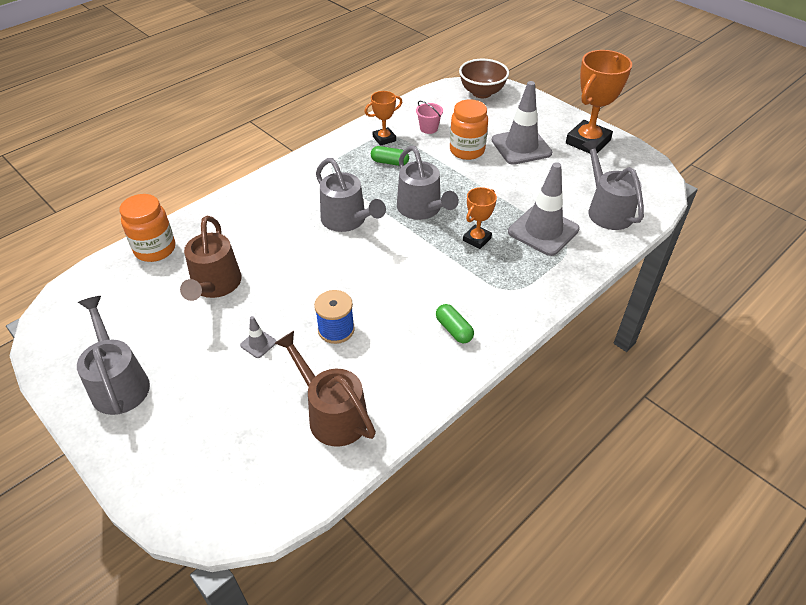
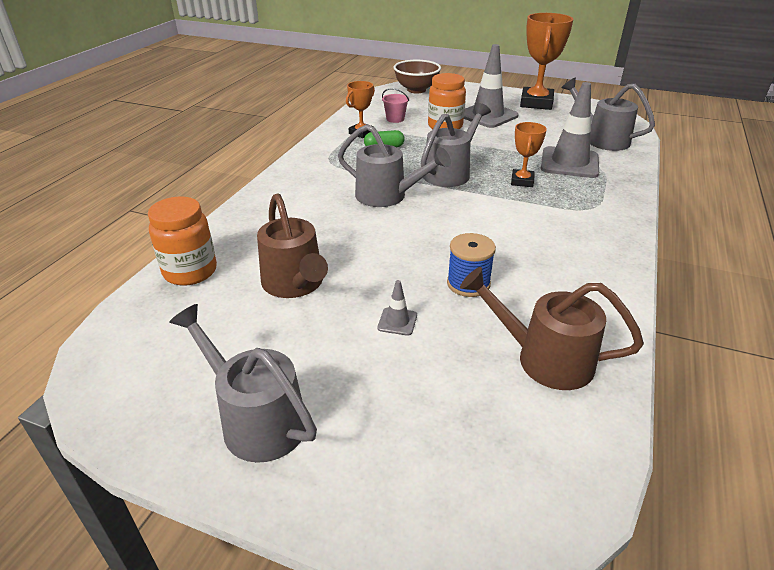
camera: 25 degrees left, 10 degrees down
(422, 209) = (450, 172): grey watering can -> grey watering can turned 90 degrees counterclockwise
(454, 330) = (579, 250): green capsule -> none

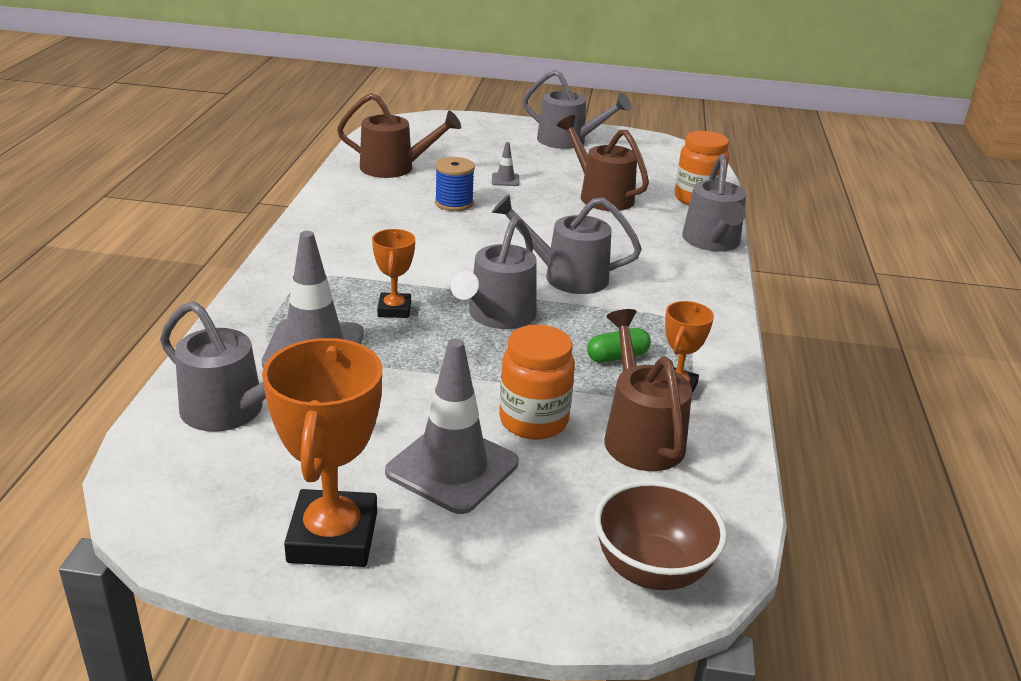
camera: 165 degrees right, 5 degrees down
(237, 217) = (712, 242): none -> grey watering can
(395, 119) = (639, 435): pink bucket -> brown watering can

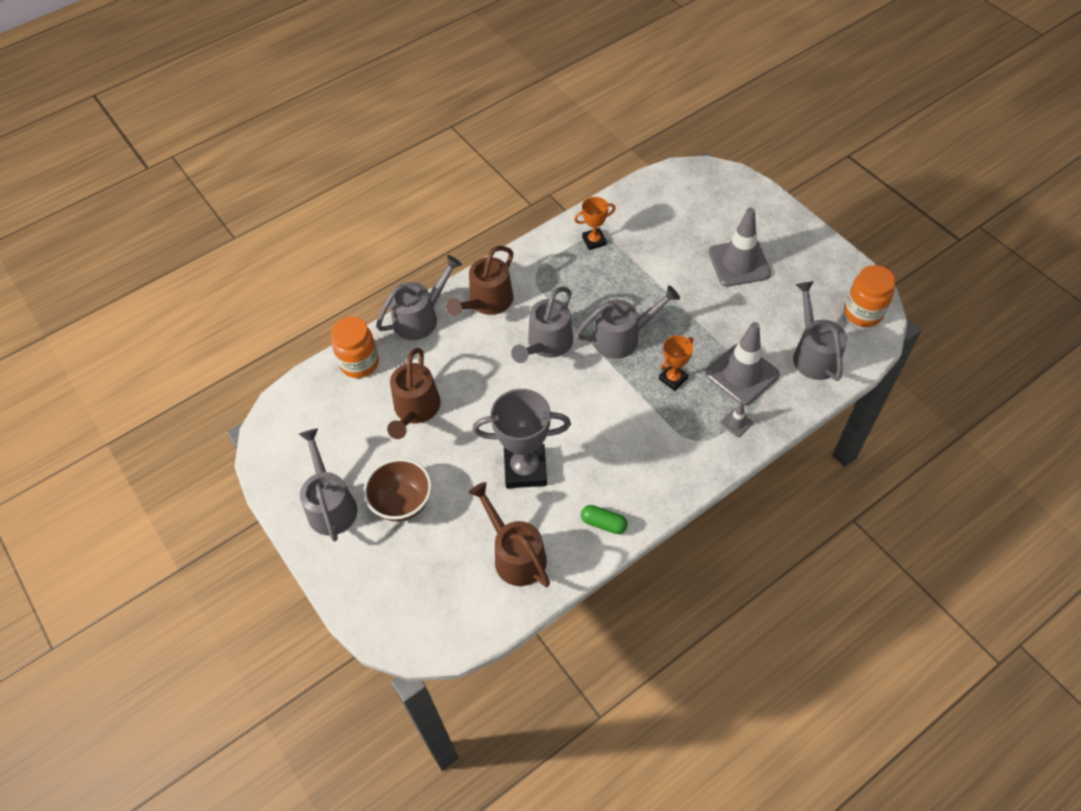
camera: 130 degrees left, 25 degrees up
(333, 537) = (813, 262): orange trophy -> none
(454, 203) = (525, 469): blue spool -> grey trophy
(505, 180) = (453, 477): grey traffic cone -> grey traffic cone (736, 423)
(533, 421) = (680, 264): orange jar -> orange jar (863, 313)
(566, 276) = (546, 345): grey watering can -> grey watering can turned 60 degrees clockwise
(617, 356) = (596, 273): green capsule -> green capsule (603, 523)
(639, 435) = (643, 230): brown watering can -> brown watering can (487, 303)
(651, 569) = (709, 183): brown bowl -> brown bowl (402, 502)

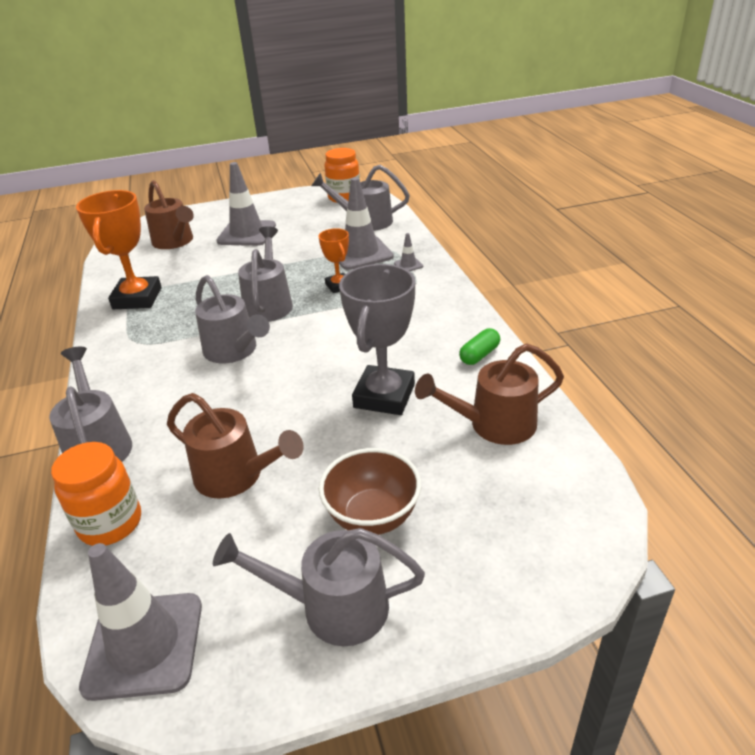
camera: 70 degrees left, 20 degrees down
(287, 425) = (144, 645): none -> grey traffic cone
(487, 303) = (135, 384): brown watering can -> brown watering can (175, 242)
(594, 241) = (137, 298): orange trophy -> orange trophy, size x1.85

